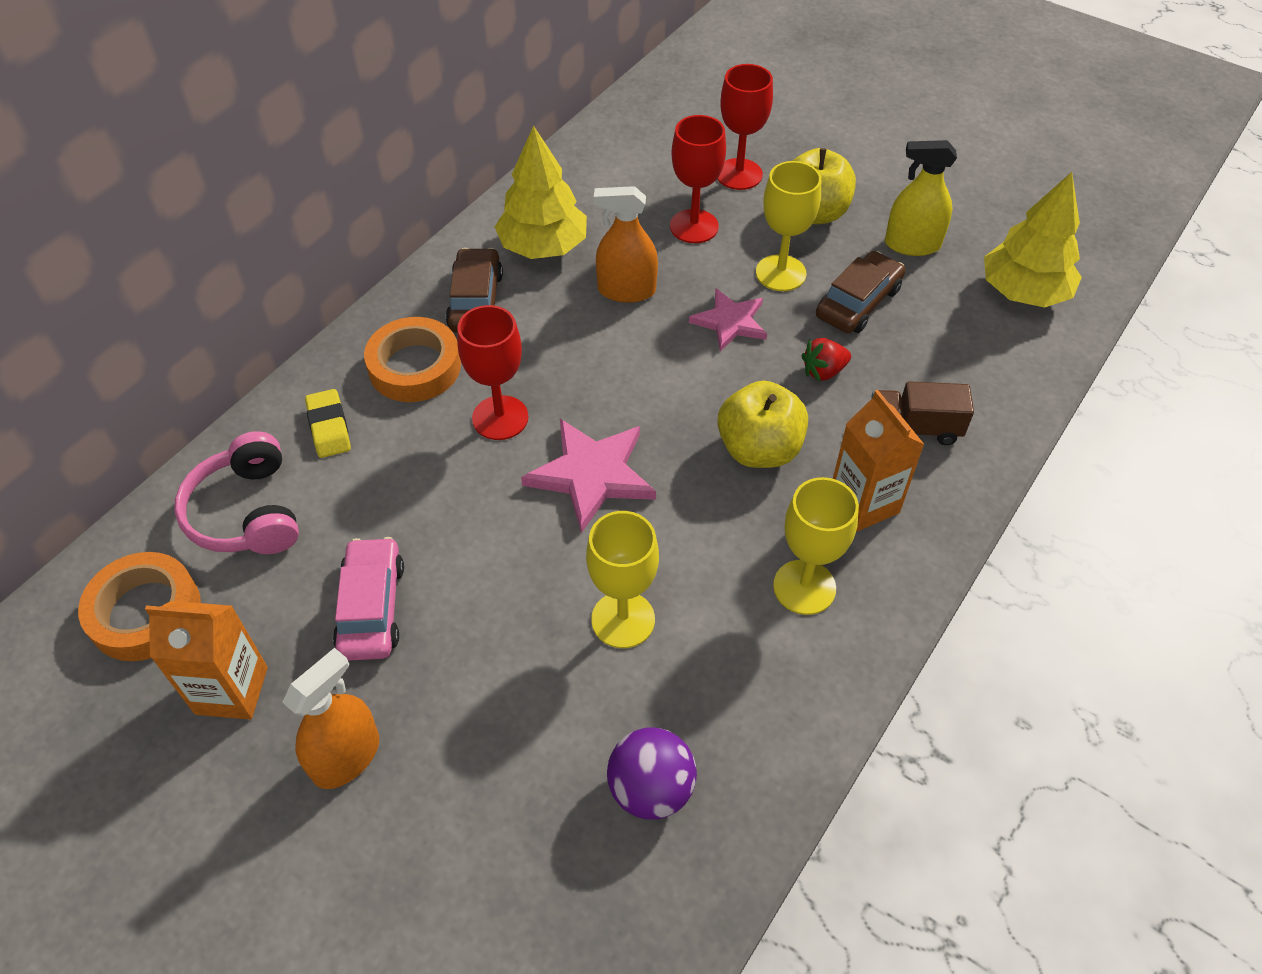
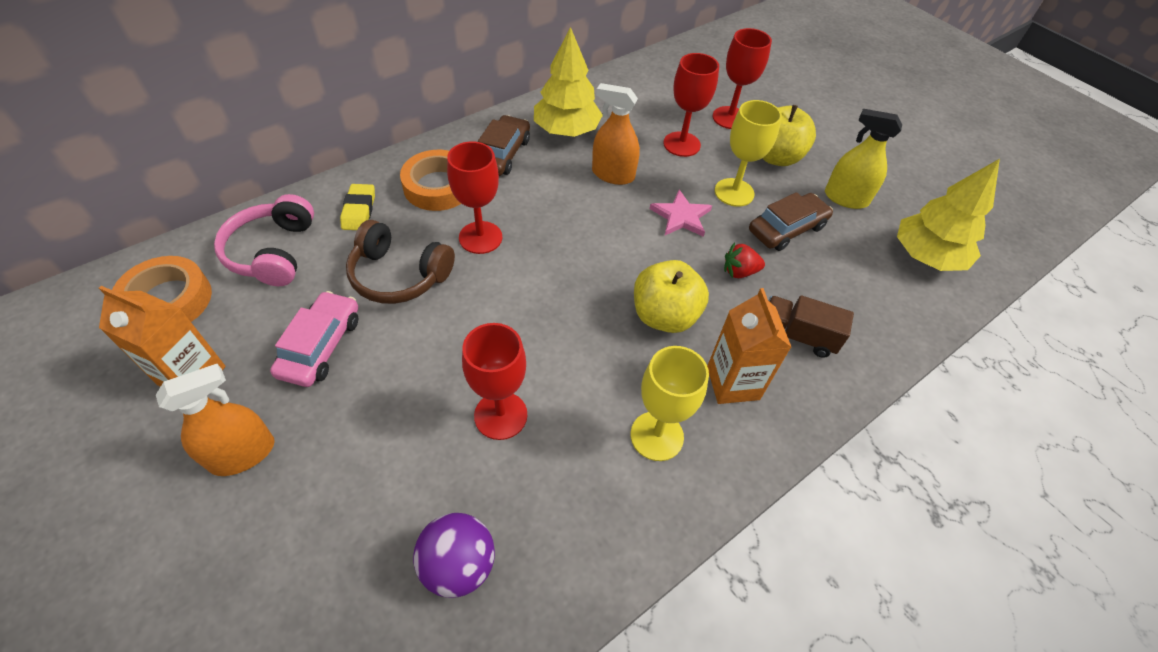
camera: 15 degrees right, 0 degrees up
(423, 494) = (399, 275): none -> brown headphones
(592, 475) = (528, 297): pink star -> none
(623, 619) = (500, 415): yellow goblet -> red goblet

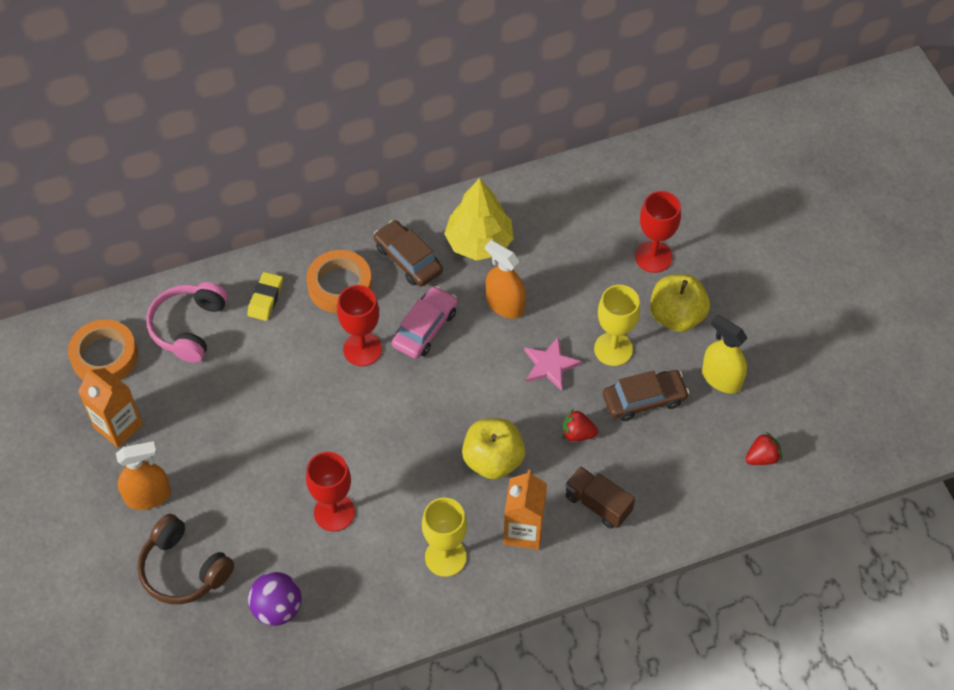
camera: 20 degrees right, 5 degrees up
(321, 346) = (213, 423): pink car -> pink car (425, 328)
(399, 275) = (286, 372): brown headphones -> brown headphones (183, 569)
(502, 154) = (408, 259): brown car -> brown car turned 75 degrees counterclockwise
(681, 144) = (587, 281): red goblet -> none
(926, 256) = (762, 457): yellow tree -> red strawberry

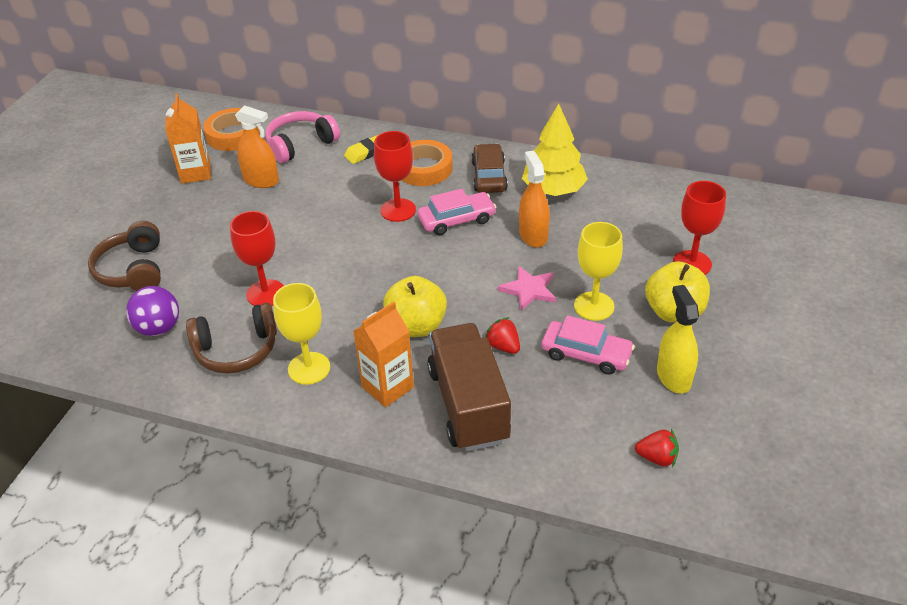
camera: 40 degrees right, 15 degrees down
(148, 496) = (165, 218): orange spray bottle -> orange spray bottle (261, 180)
(368, 581) = (236, 350): none -> brown headphones
(598, 504) = (468, 405): brown truck -> brown truck, size x1.79
(644, 399) = (586, 354): brown car -> pink car

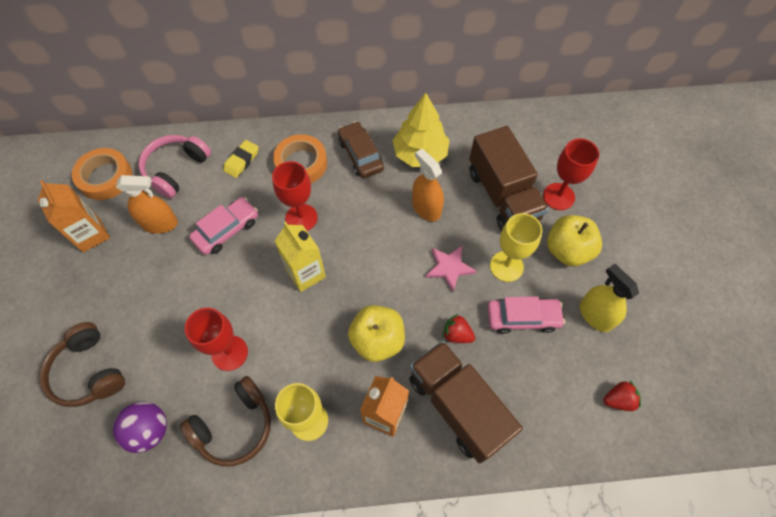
camera: 25 degrees left, 20 degrees up
(376, 254) = (306, 273): none -> yellow carton
(457, 220) = (356, 212): pink car -> pink car (227, 230)
(625, 246) = (502, 195): none -> brown truck

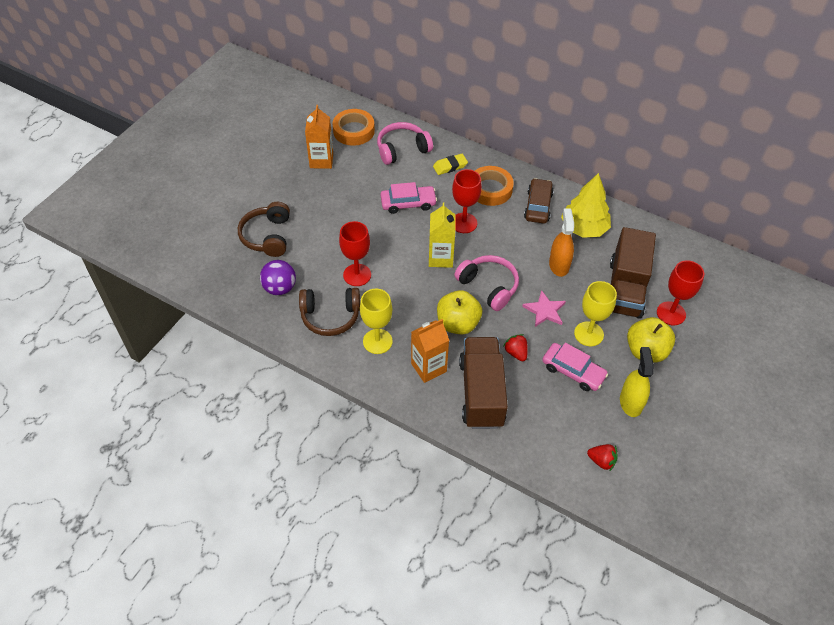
camera: 35 degrees right, 10 degrees down
(160, 224) = (368, 177): orange spray bottle -> none
(377, 275) = (488, 286): none -> pink headphones

